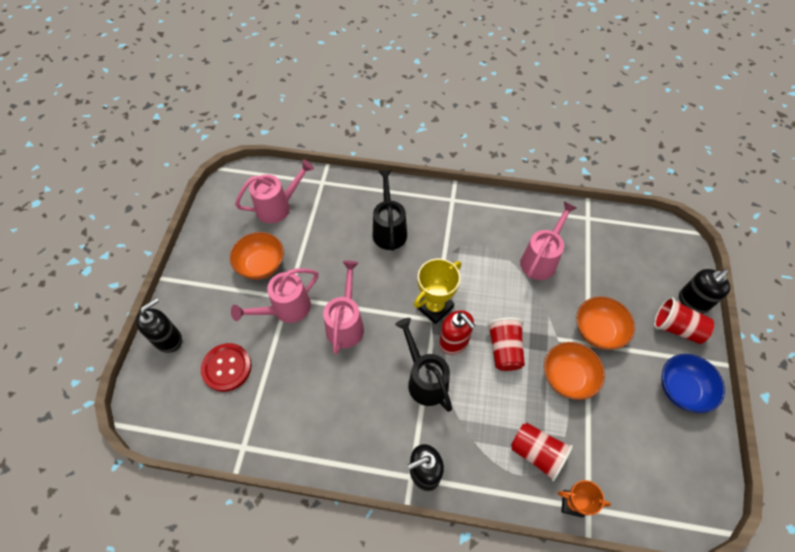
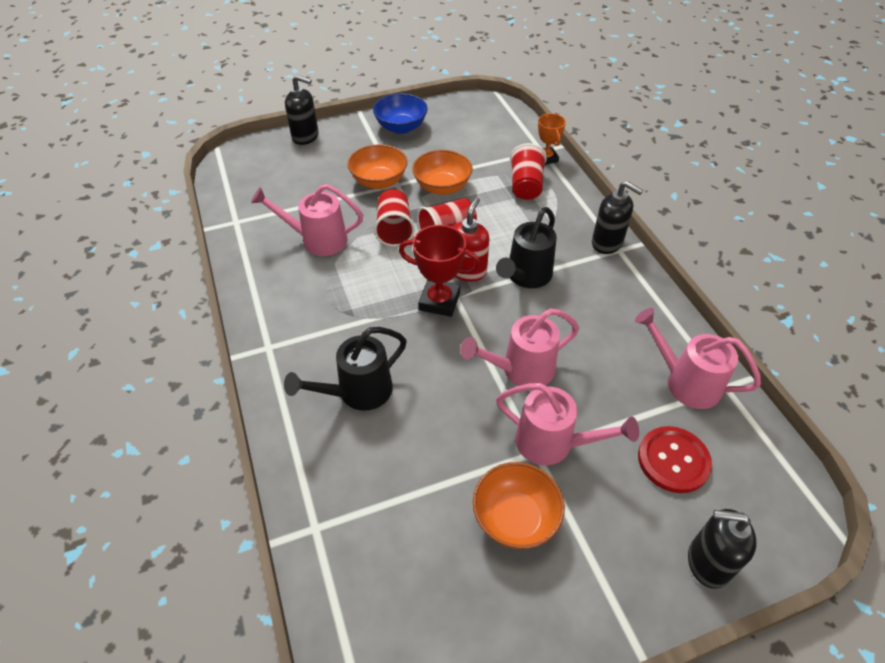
camera: 120 degrees left, 10 degrees down
(278, 207) = (400, 565): pink watering can -> pink watering can (685, 382)
(434, 307) = (439, 301): yellow trophy -> red trophy
(676, 328) = (341, 140): red cup -> red cup (394, 229)

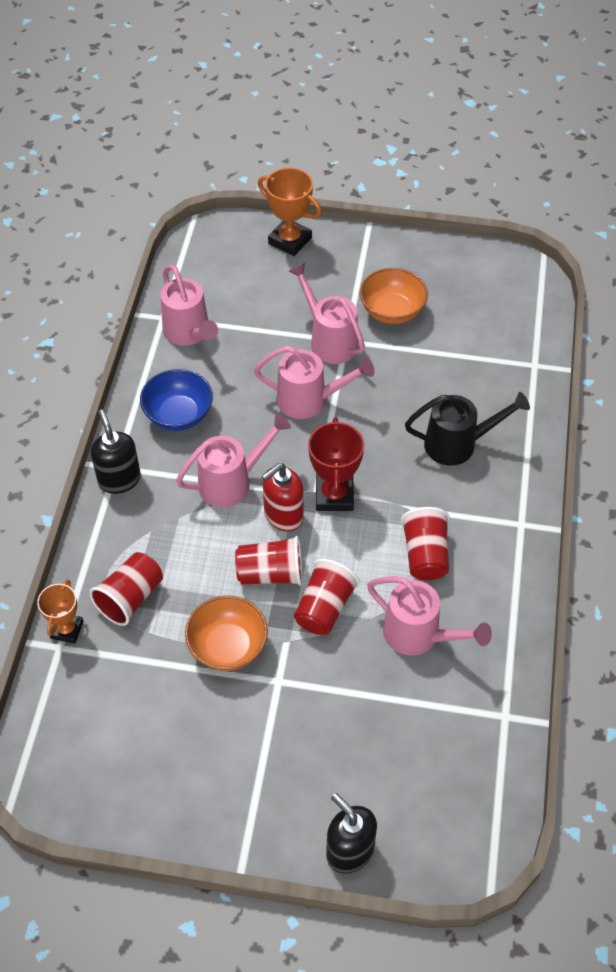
camera: 150 degrees left, 5 degrees up
(340, 290) = (425, 555): none -> red cup
(379, 181) = (297, 697): orange bowl -> none
(401, 127) = (203, 797): blue bowl -> blue bowl (178, 415)
(439, 301) = (334, 495): red trophy -> red trophy turned 45 degrees clockwise
(526, 276) = (232, 482): black watering can -> pink watering can
(673, 460) = (254, 294): red button -> none
(707, 562) = (290, 241): black soap dispenser -> orange trophy

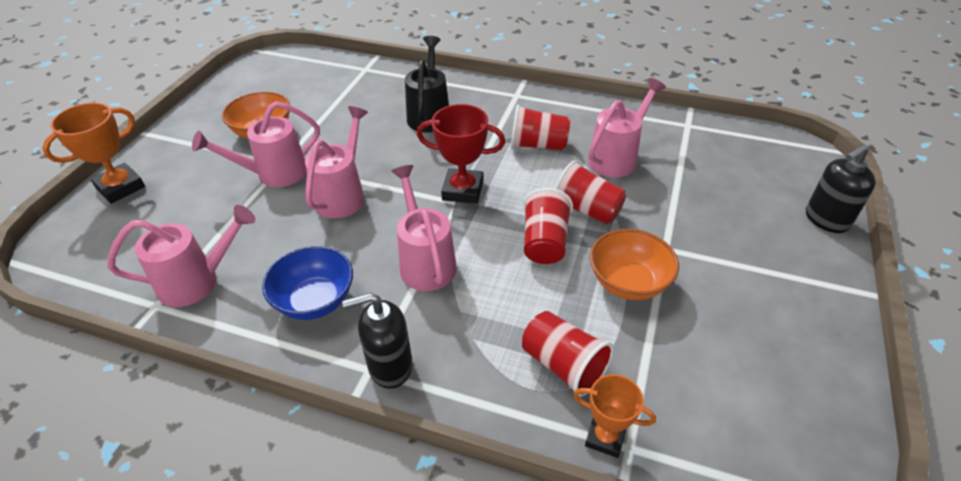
camera: 80 degrees left, 10 degrees down
(283, 516) = (478, 227): red soap dispenser -> none

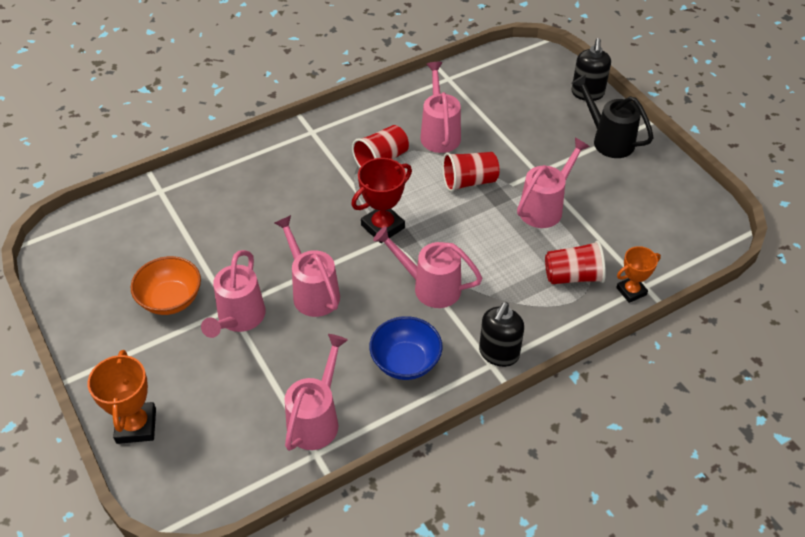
camera: 50 degrees left, 5 degrees up
(429, 114) = (275, 191): black watering can -> black watering can (608, 140)
(544, 242) = (475, 220): red cup -> none
(628, 282) = (545, 207): orange bowl -> pink watering can

